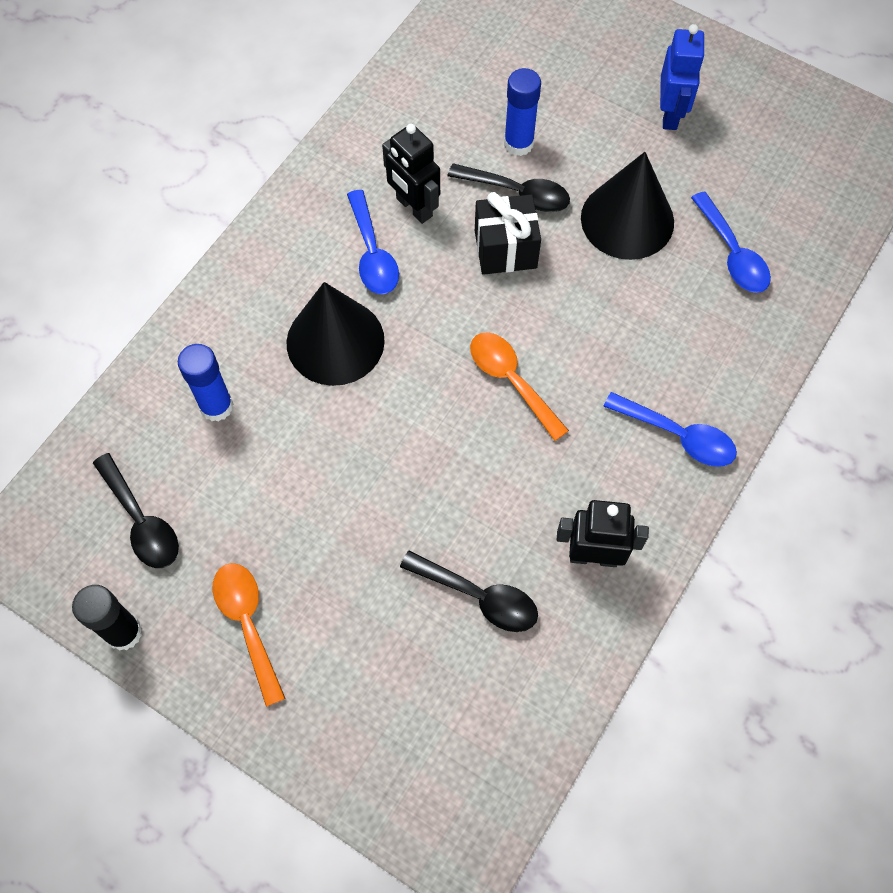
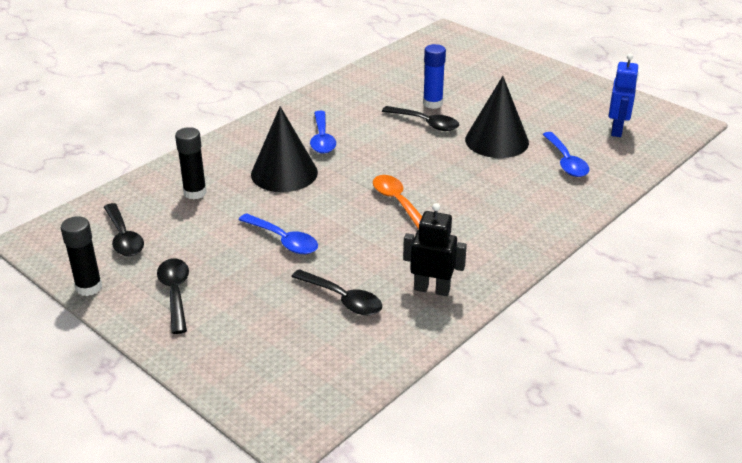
camera: 10 degrees right, 30 degrees down
(216, 406) = (195, 193): blue glue stick -> black glue stick
(247, 624) = (175, 293): orange spoon -> black spoon
(414, 207) = (355, 123): black robot -> none
(505, 249) = (411, 145): black gift -> none
(670, 114) = (537, 100): blue robot -> blue robot (617, 130)
(678, 436) = (508, 239): blue spoon -> blue spoon (283, 240)

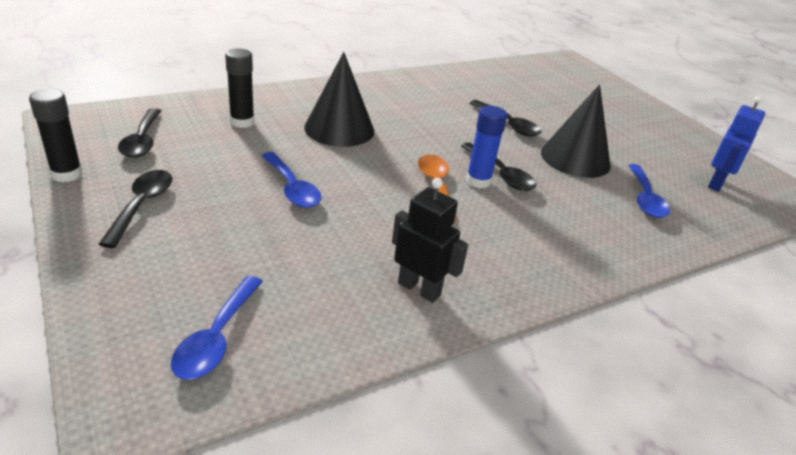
camera: 15 degrees right, 0 degrees up
(322, 139) = (397, 111): blue spoon -> blue spoon (217, 338)
(343, 299) = (310, 267): black spoon -> black spoon (501, 174)
(432, 103) = (524, 110): blue glue stick -> blue glue stick (478, 181)

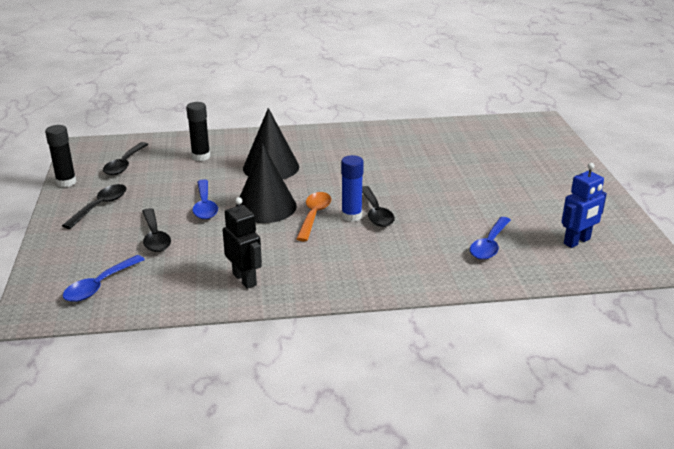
camera: 25 degrees right, 5 degrees down
(508, 124) = (420, 175): black spoon -> black spoon (155, 237)
(575, 158) = (456, 207): black cone -> black cone (265, 207)

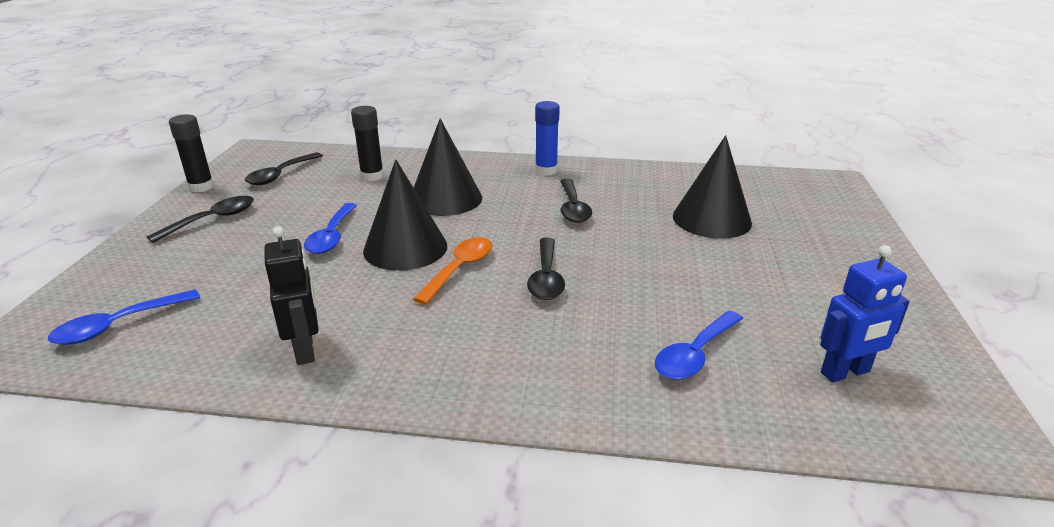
camera: 15 degrees right, 0 degrees up
(155, 237) = (241, 268): black spoon -> black spoon (573, 208)
(351, 216) = (510, 277): blue glue stick -> blue glue stick (546, 170)
(468, 158) = (711, 219): none -> black cone

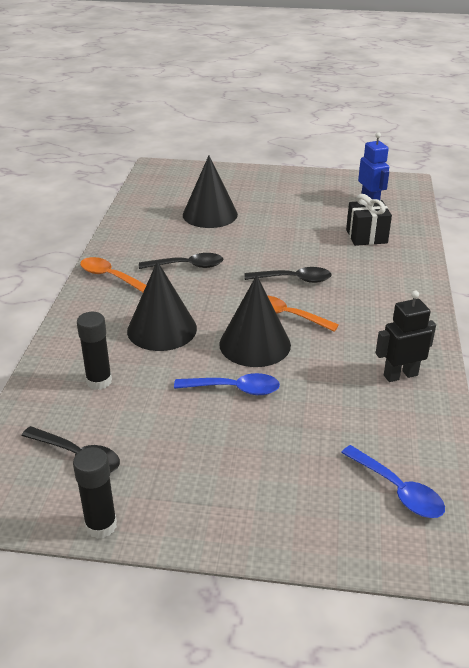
camera: 90 degrees left, 5 degrees up
(212, 220) = (196, 486): black spoon -> none
(546, 170) = (110, 277): blue glue stick -> orange spoon
(695, 354) = (366, 236): blue spoon -> black gift

